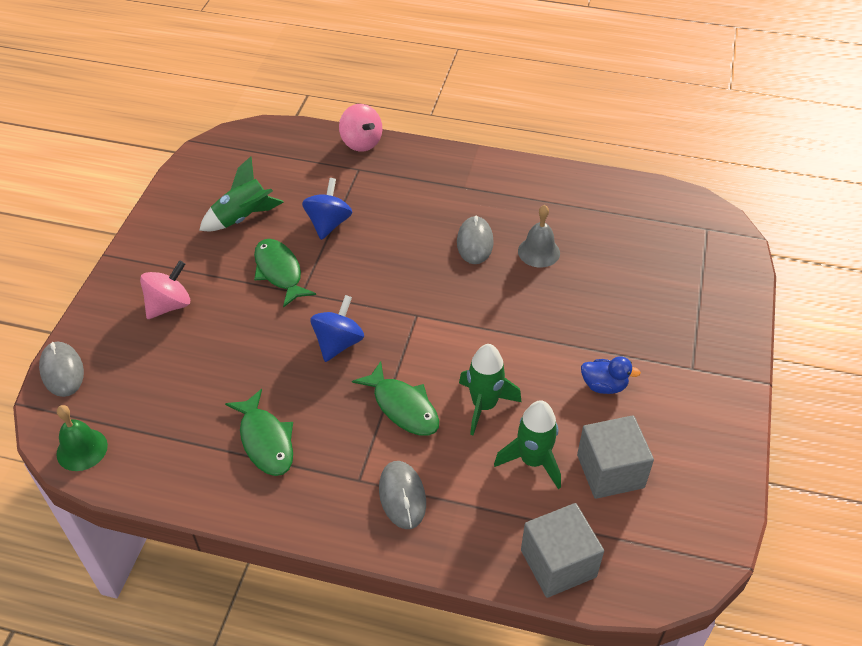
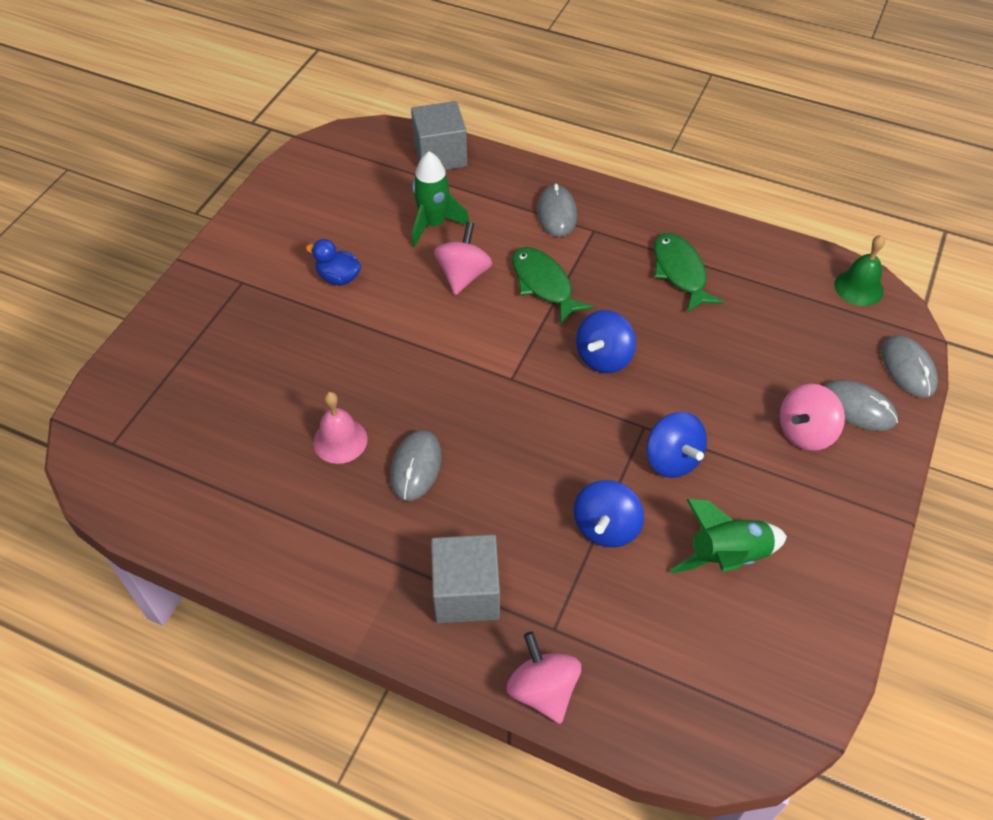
camera: 170 degrees left, 5 degrees up
(119, 330) = (857, 407): none -> grey mouse
(279, 272) = (672, 459): green fish -> blue spinning top
(484, 405) = (463, 275): green rocket -> pink spinning top
(539, 252) = (340, 440): grey bell -> pink bell
(610, 471) = (368, 208): grey cube -> grey cube (466, 593)

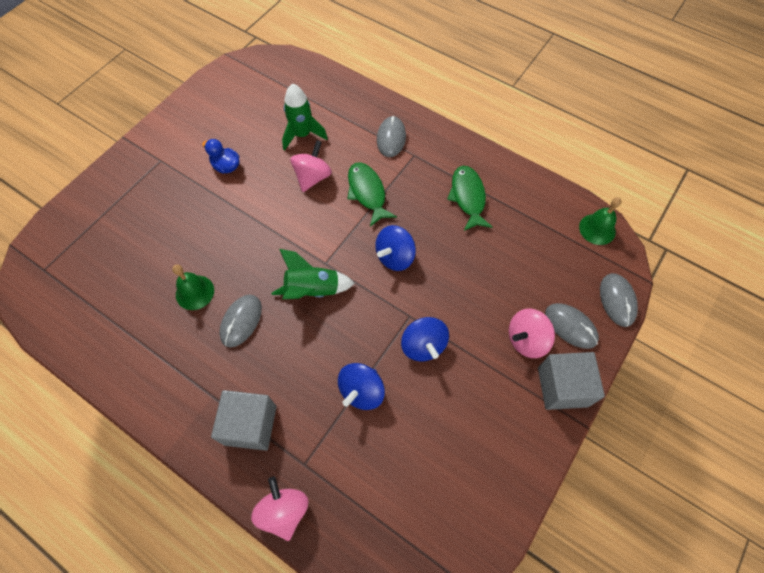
camera: 10 degrees right, 10 degrees up
(340, 440) = (195, 292): pink bell -> green bell
(440, 155) = (321, 81): grey cube -> grey cube (562, 387)
(727, 556) = (443, 430): green rocket -> green rocket (313, 290)

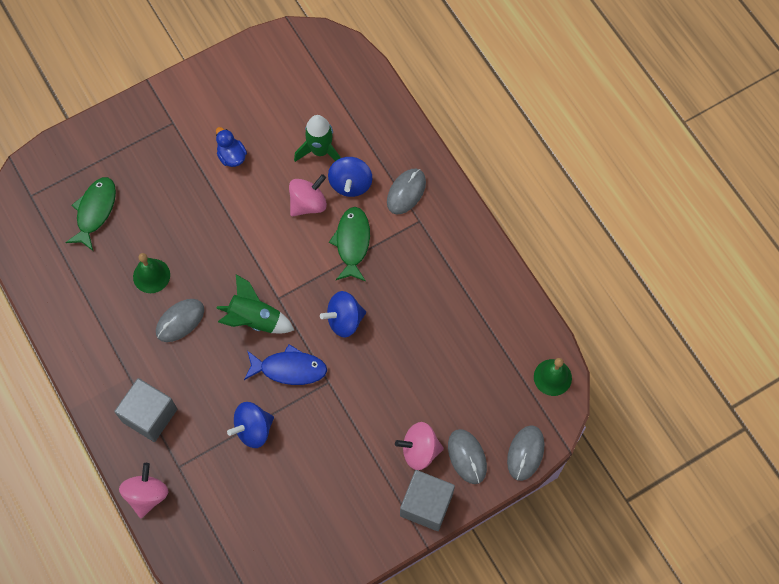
camera: 25 degrees right, 5 degrees up
(367, 320) = (289, 369): none -> blue fish
(423, 345) = (326, 414): blue spinning top -> blue spinning top (350, 184)
(468, 197) = (446, 289): green fish -> green fish (95, 211)

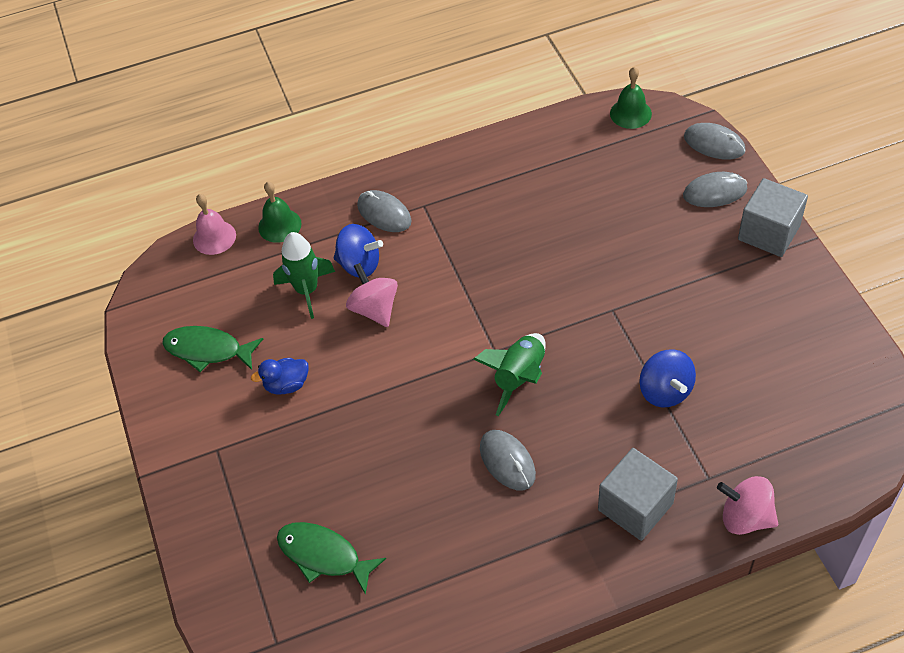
camera: 75 degrees left, 15 degrees down
(151, 275) = (436, 491): green bell -> green bell (279, 225)
(289, 369) = (590, 347): blue fish -> none
(344, 320) = (535, 287): blue spinning top -> none
(352, 242) = (437, 270): green fish -> green fish (208, 350)
(364, 72) = (214, 237): none -> pink bell
(419, 450) = (704, 232): pink spinning top -> none

